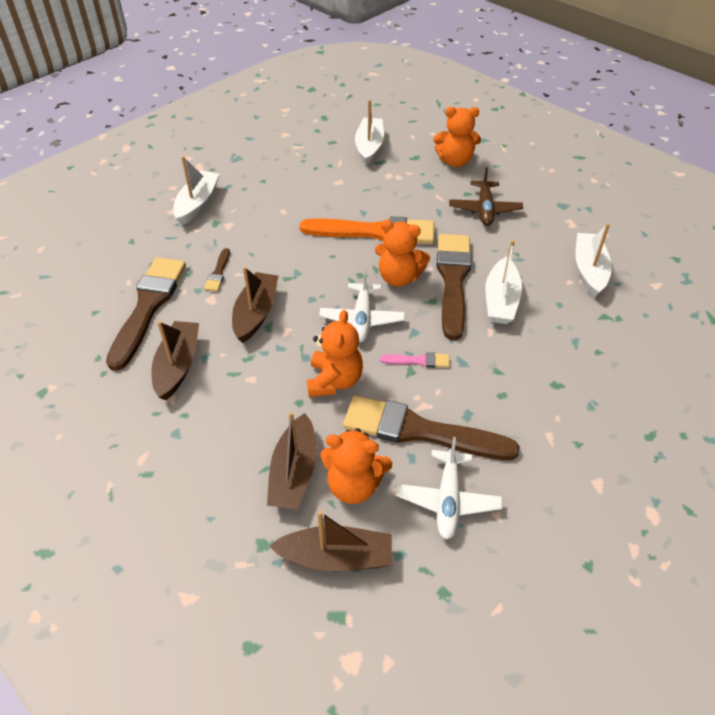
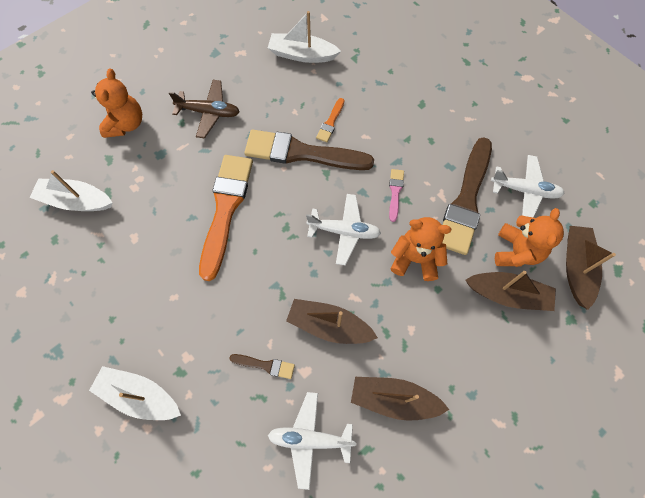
camera: 85 degrees left, 20 degrees up
(148, 307) = (310, 439): brown brush -> white plane
(399, 277) = (294, 195): orange teddy bear -> none
(501, 300) = (330, 122): white boat -> orange brush

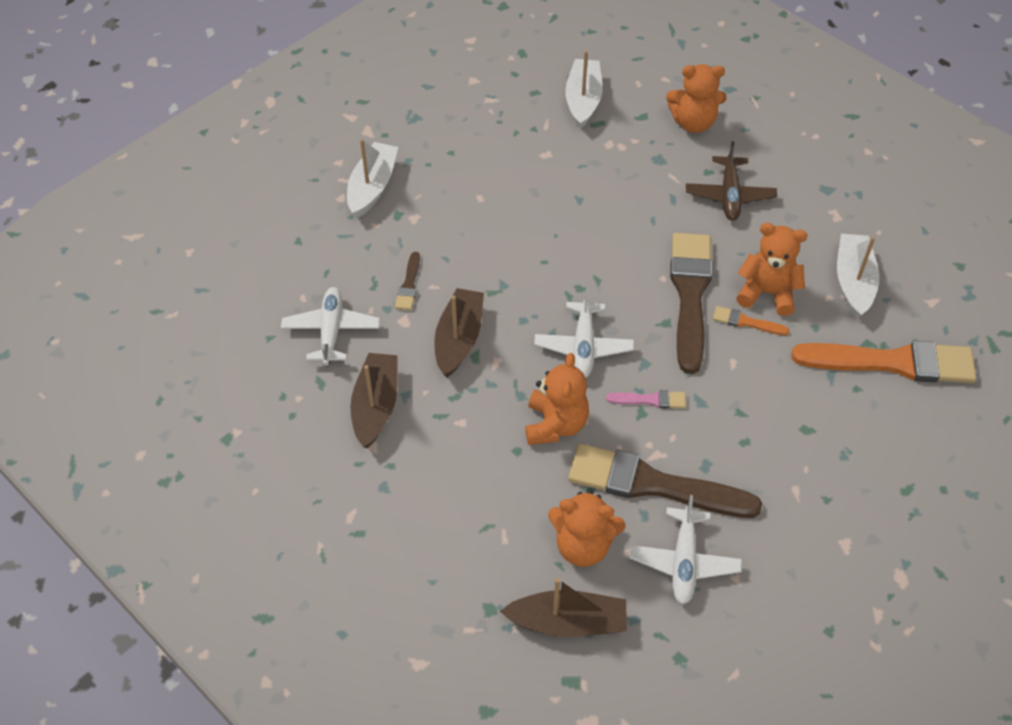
camera: 85 degrees right, 15 degrees down
(225, 210) = (594, 228): orange brush -> orange brush (892, 362)
(306, 105) = (767, 293): none -> orange teddy bear
(508, 295) = (517, 532): brown boat -> none

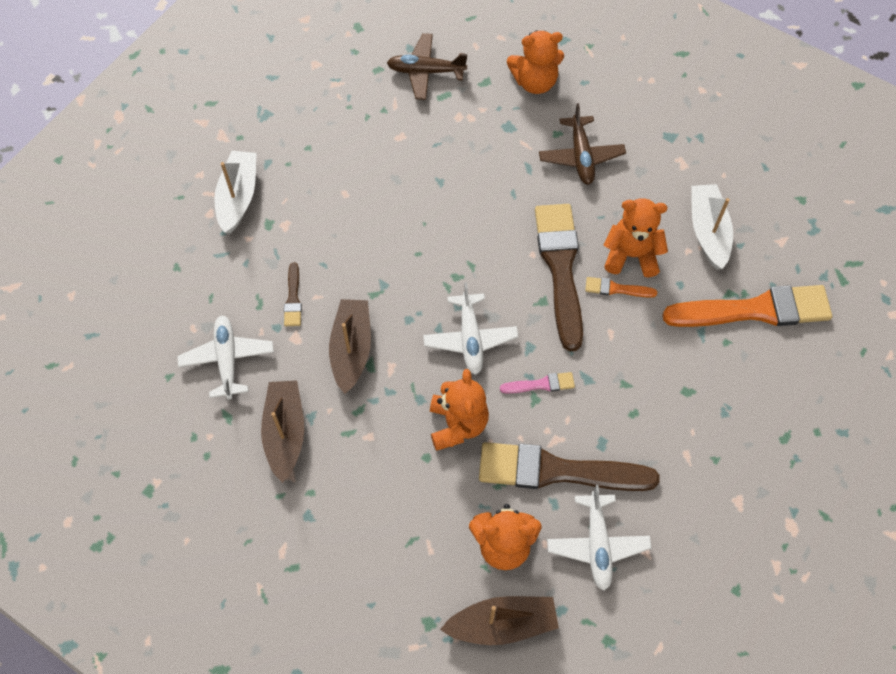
camera: 10 degrees left, 10 degrees up
(583, 100) = (426, 72): white boat -> brown plane

